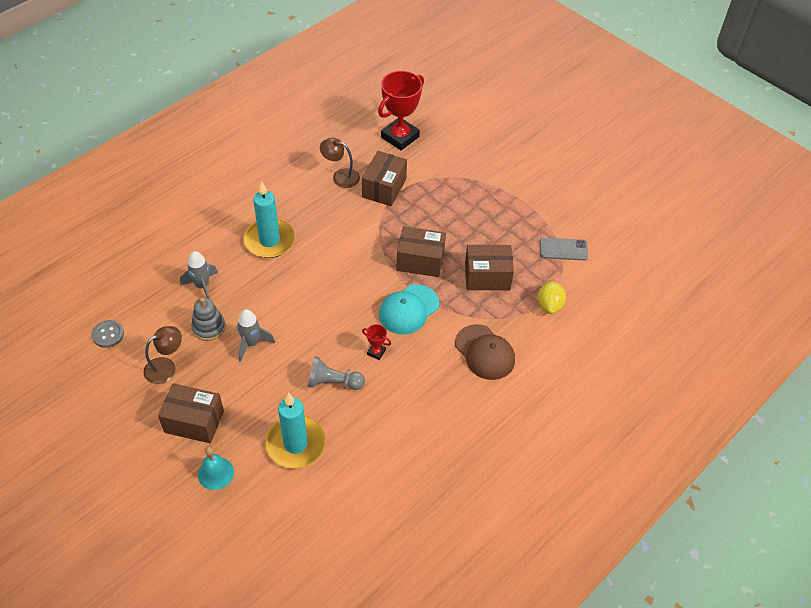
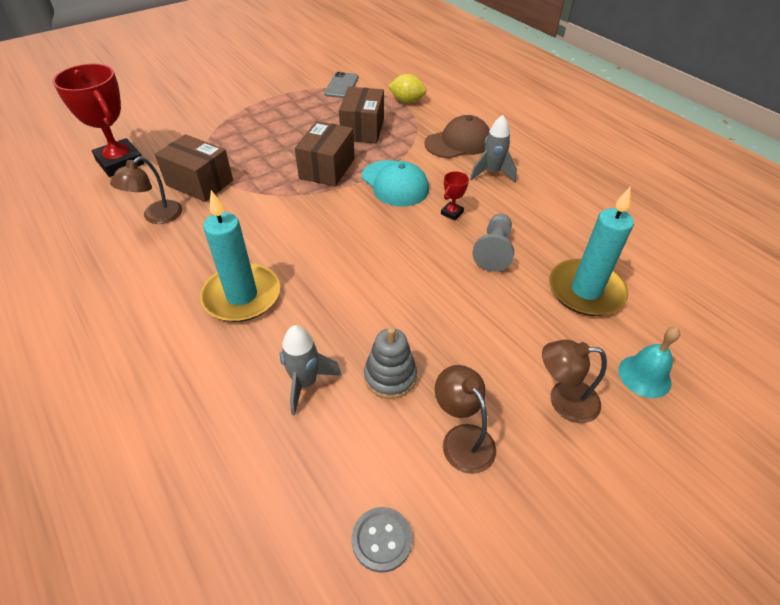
camera: 80 degrees left, 5 degrees down
(194, 422) = (563, 400): brown box -> brown lamp
(251, 343) = (427, 326): grey rocket -> grey rocket (492, 173)

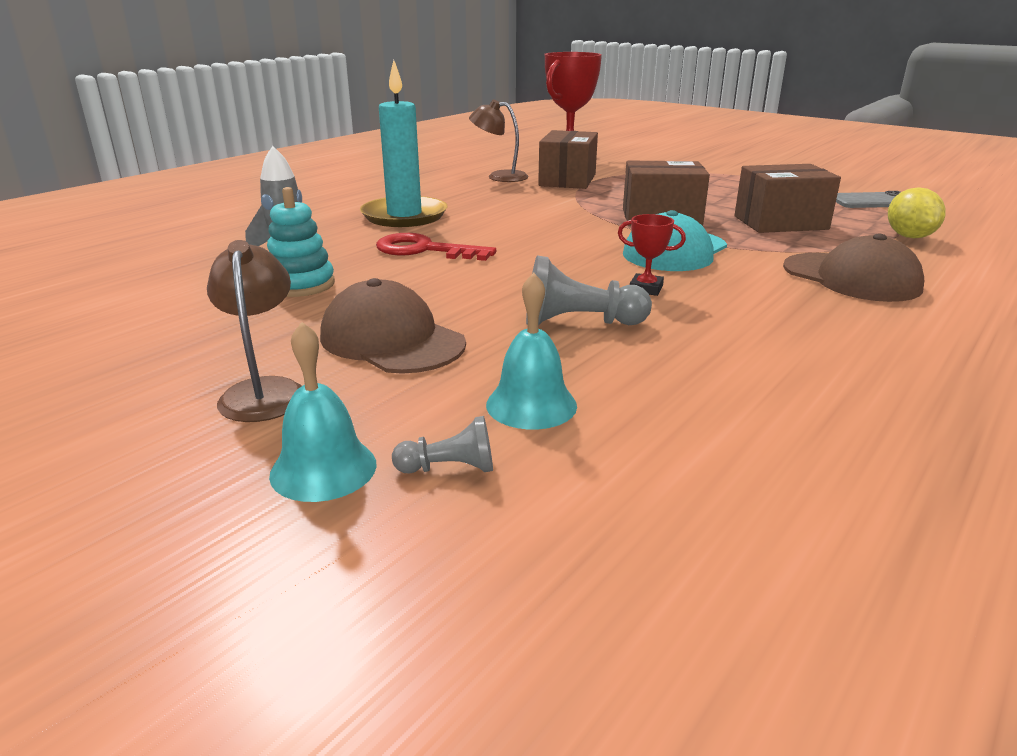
camera: 75 degrees right, 20 degrees down
(340, 296) = (424, 250): none -> red key
(382, 540) = (84, 302): grey button -> none
(390, 376) = (301, 284): grey stacking toy -> turquoise stacking toy
(462, 438) = (203, 328): brown lamp -> none
(492, 173) = (797, 308): grey rocket -> none
(502, 334) = (392, 340): none -> brown cap
(586, 291) = (531, 405): turquoise candle -> turquoise bell
(642, 330) = (449, 468): none -> grey pawn

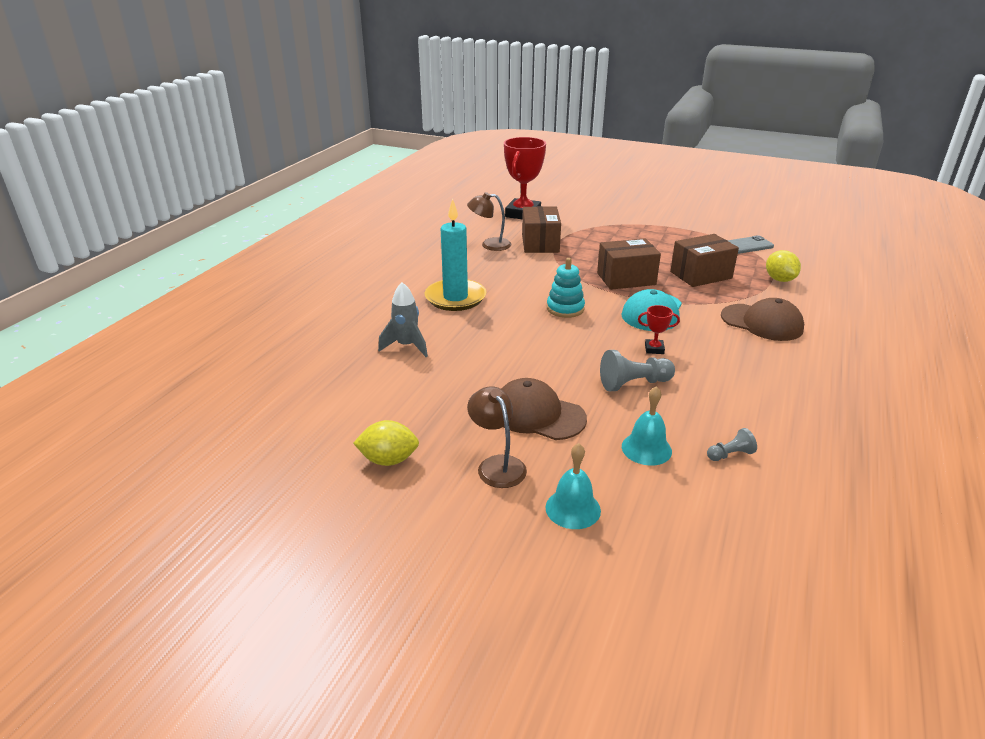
camera: 15 degrees left, 5 degrees up
(114, 363) = (388, 460): none -> yellow lemon
(301, 284) = (443, 376): turquoise stacking toy -> turquoise stacking toy (565, 308)
(424, 250) = (496, 332): red key -> none
(449, 468) = (634, 496): grey pawn -> grey pawn (730, 454)

